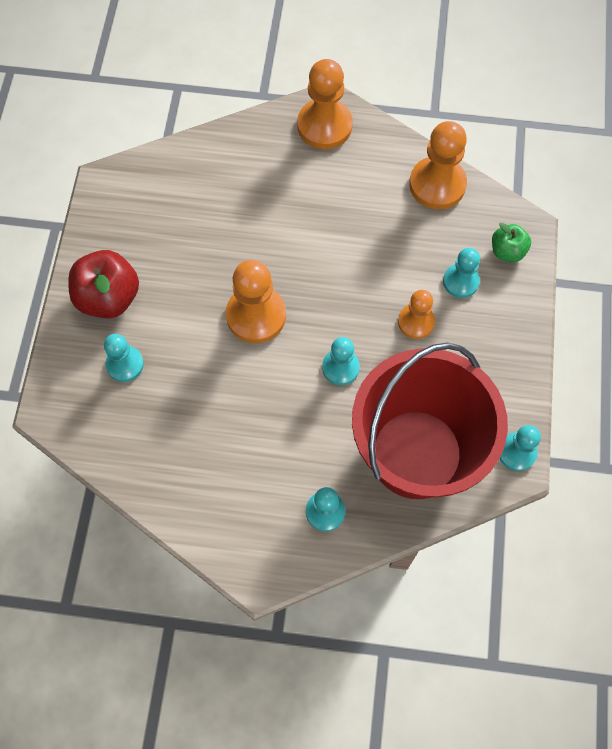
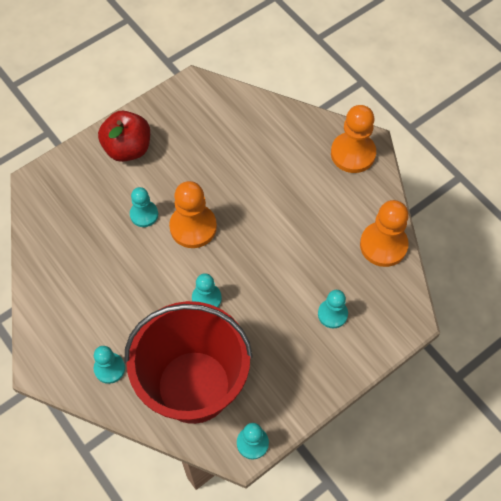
camera: 45 degrees right, 5 degrees down
(125, 364) = (97, 191): turquoise pawn -> turquoise pawn (144, 214)
(416, 322) = (279, 313): orange pawn -> none
(507, 251) = (382, 322): green apple -> none

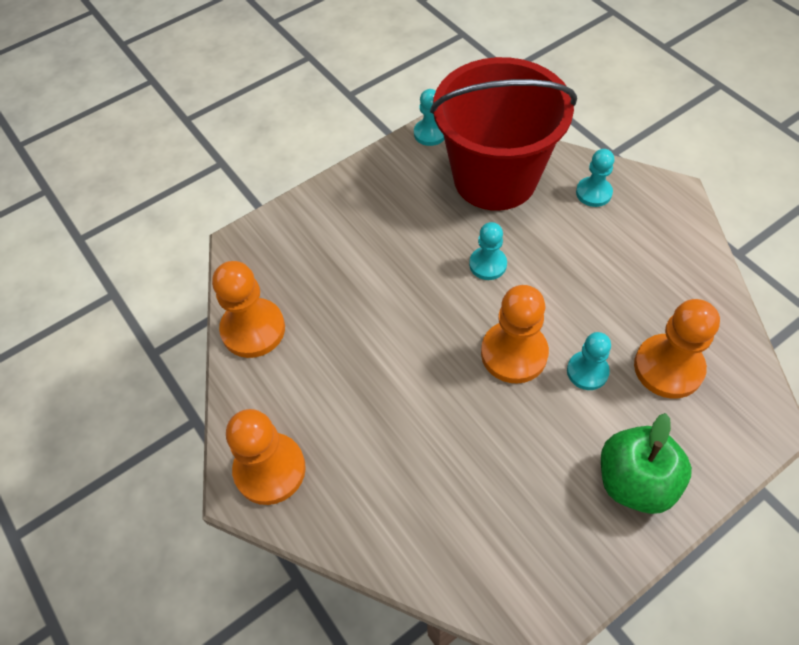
camera: 175 degrees left, 5 degrees down
(88, 217) = (668, 367): none -> orange pawn
(128, 148) = (635, 481): red apple -> green apple
(332, 314) = (332, 248): turquoise pawn -> none

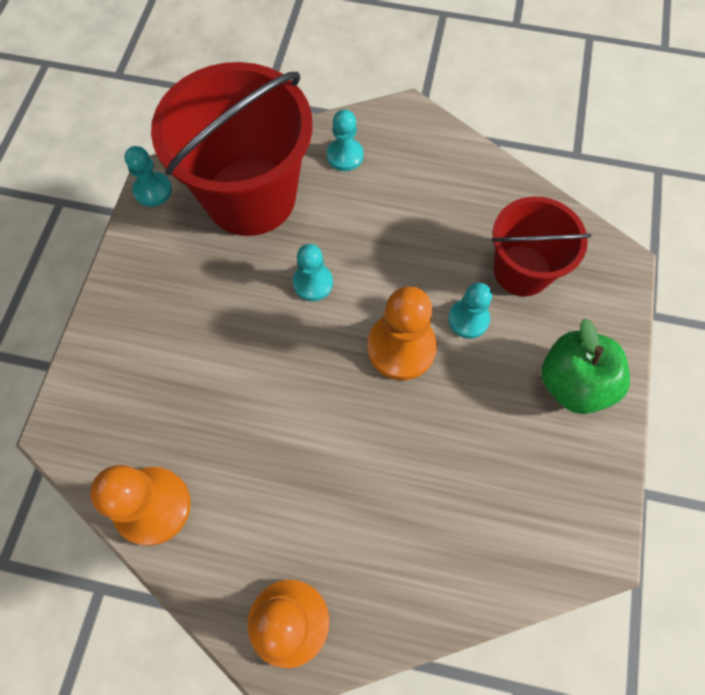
camera: 45 degrees left, 10 degrees up
(668, 367) = (522, 270): orange pawn -> red bucket

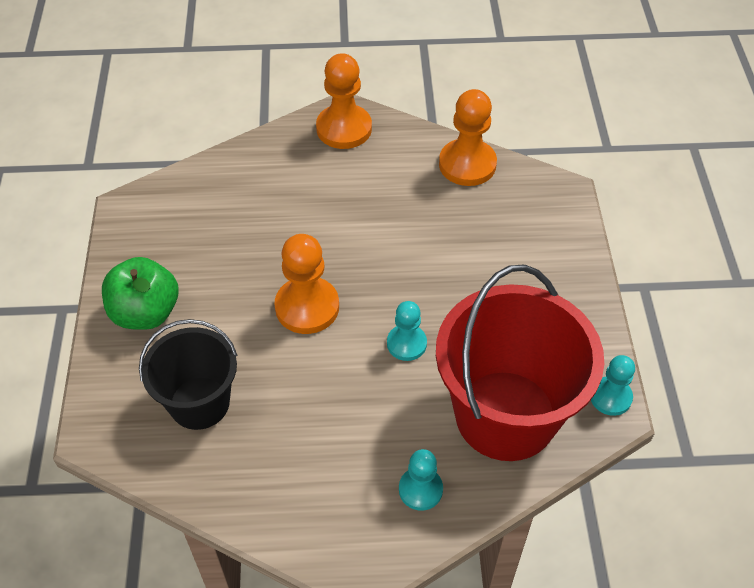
camera: 165 degrees right, 15 degrees down
(468, 319) = (248, 344): turquoise pawn -> none
(522, 270) = (199, 403): red bucket -> black bucket

